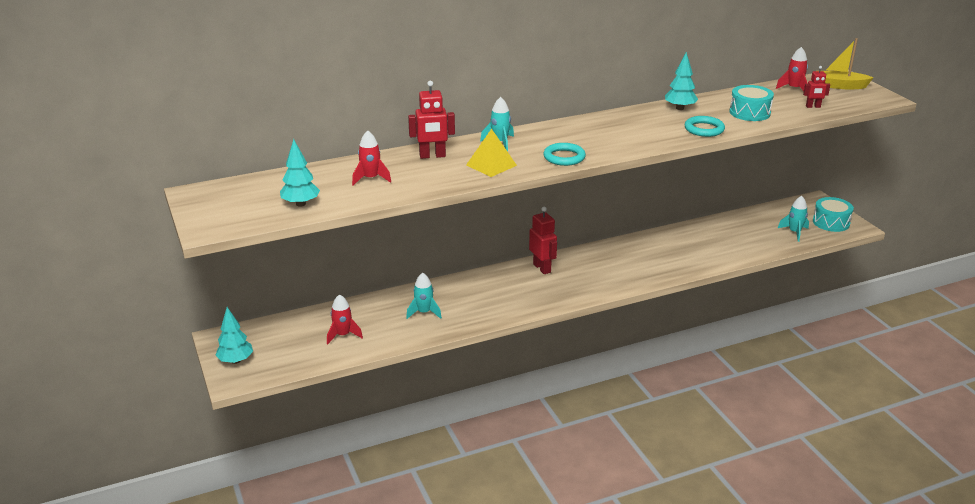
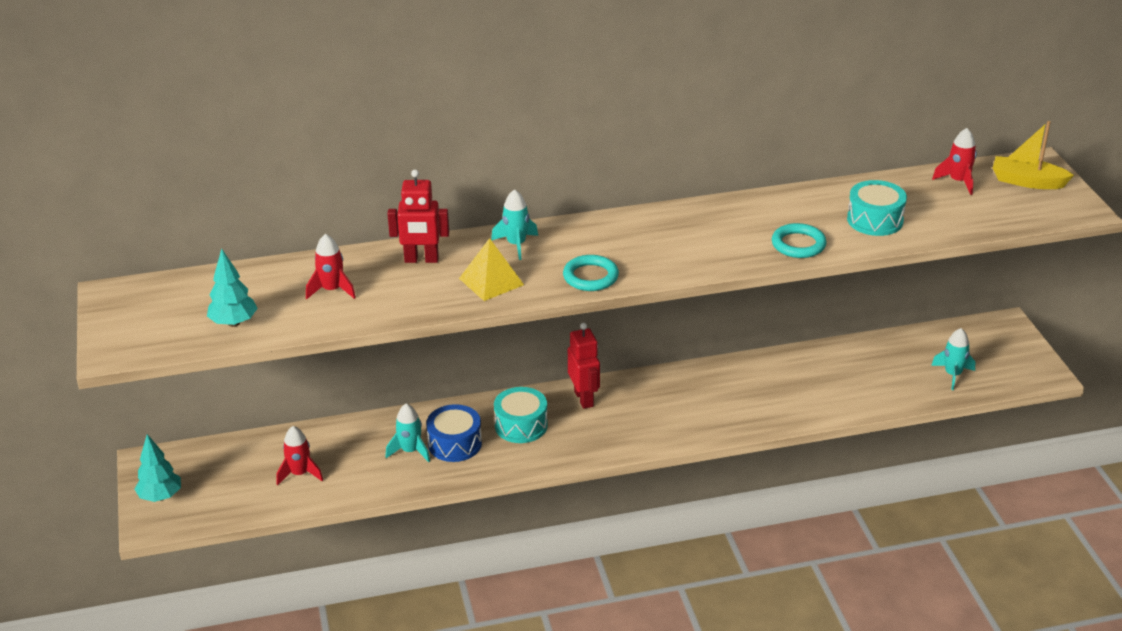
camera: 10 degrees right, 5 degrees up
(456, 305) = (455, 444): none -> blue drum
(679, 108) = (781, 204): turquoise tree -> none
(813, 107) = (969, 216): red robot -> none
(831, 222) = (1012, 363): turquoise drum -> turquoise drum (521, 425)

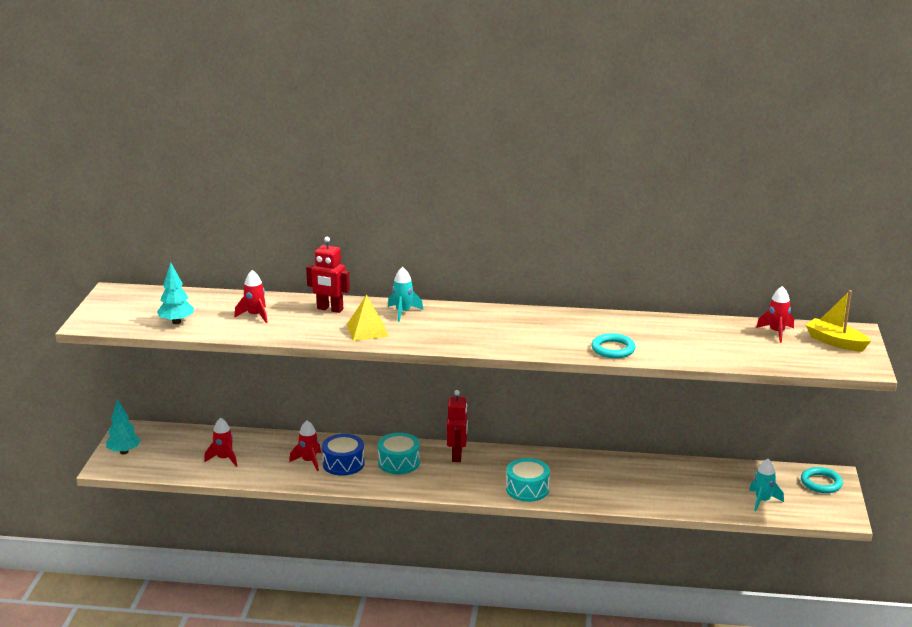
camera: 20 degrees right, 10 degrees down
(410, 451) = (309, 461): turquoise rocket -> red rocket
(590, 277) = (440, 340): turquoise ring -> turquoise ring (821, 483)
(875, 220) = (687, 345): turquoise drum -> turquoise drum (527, 489)

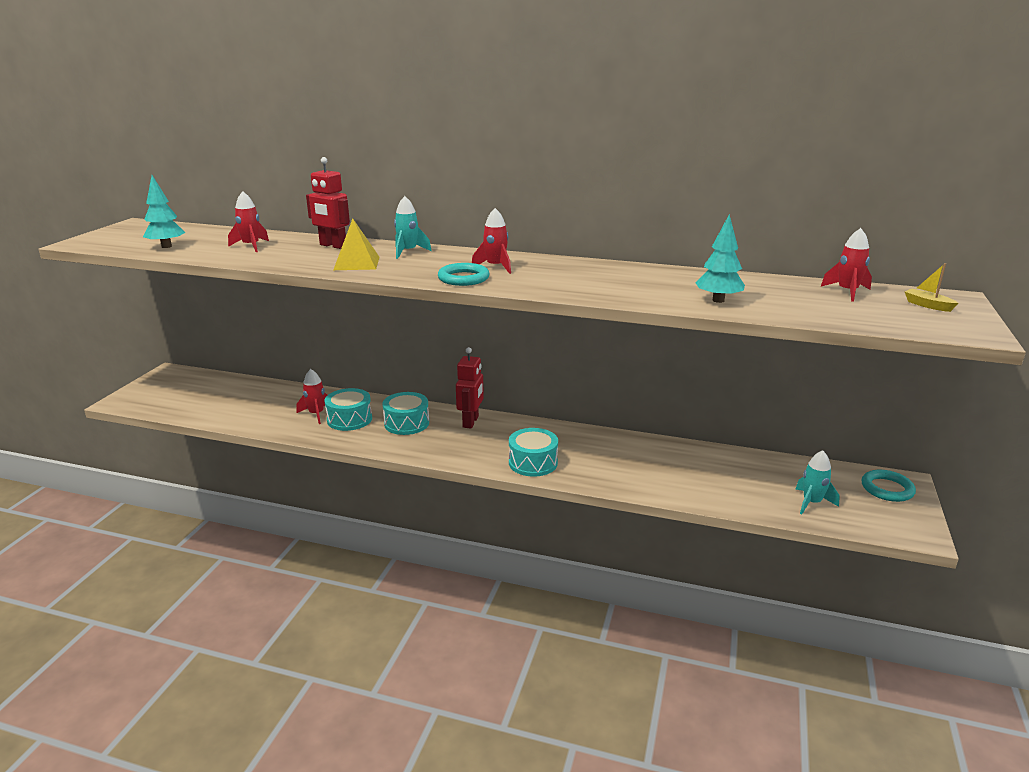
camera: 10 degrees right, 0 degrees up
(124, 452) = (147, 390): turquoise tree -> turquoise tree (718, 300)
(224, 458) = (235, 404): red rocket -> red rocket (495, 267)
(343, 464) = (349, 419): blue drum -> turquoise drum
(613, 349) = (632, 294): turquoise ring -> turquoise ring (463, 278)
(835, 342) = (927, 305): yellow boat -> yellow boat, size x0.58

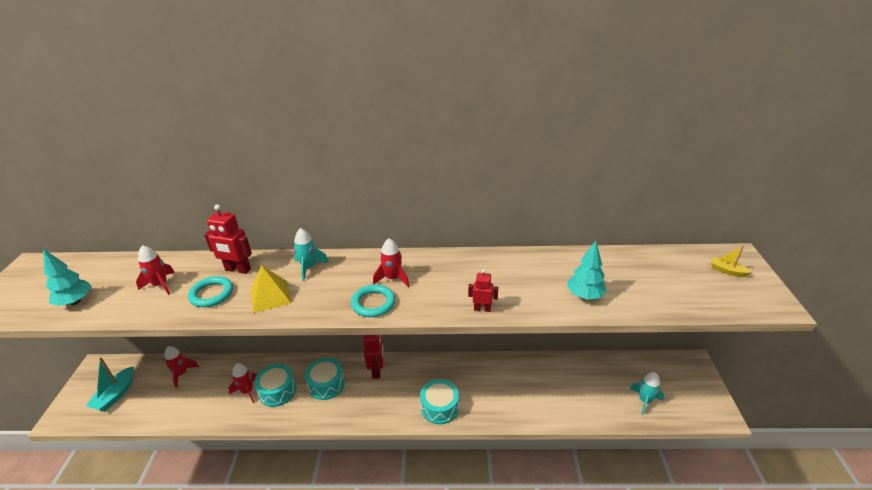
camera: 15 degrees left, 10 degrees up
(180, 395) = (115, 395): none -> turquoise boat
(585, 294) = (482, 309): none -> red robot
(847, 292) = (667, 263): red rocket -> red rocket (181, 374)
(887, 489) = (686, 373): turquoise ring -> turquoise ring (211, 294)

